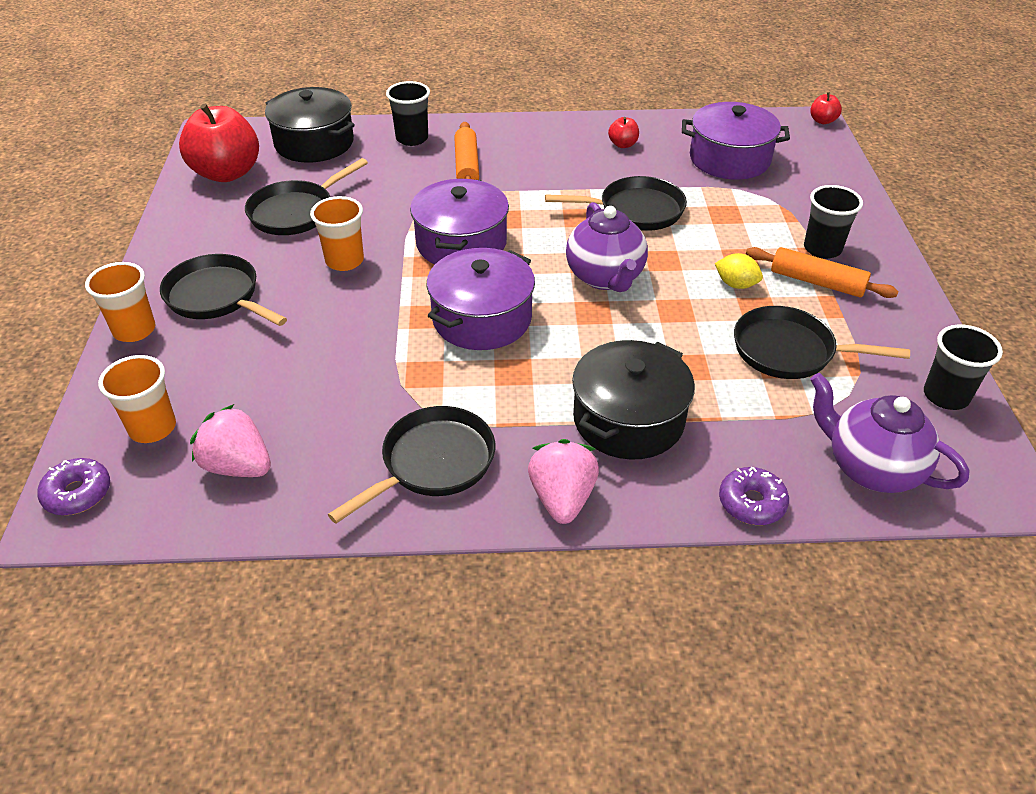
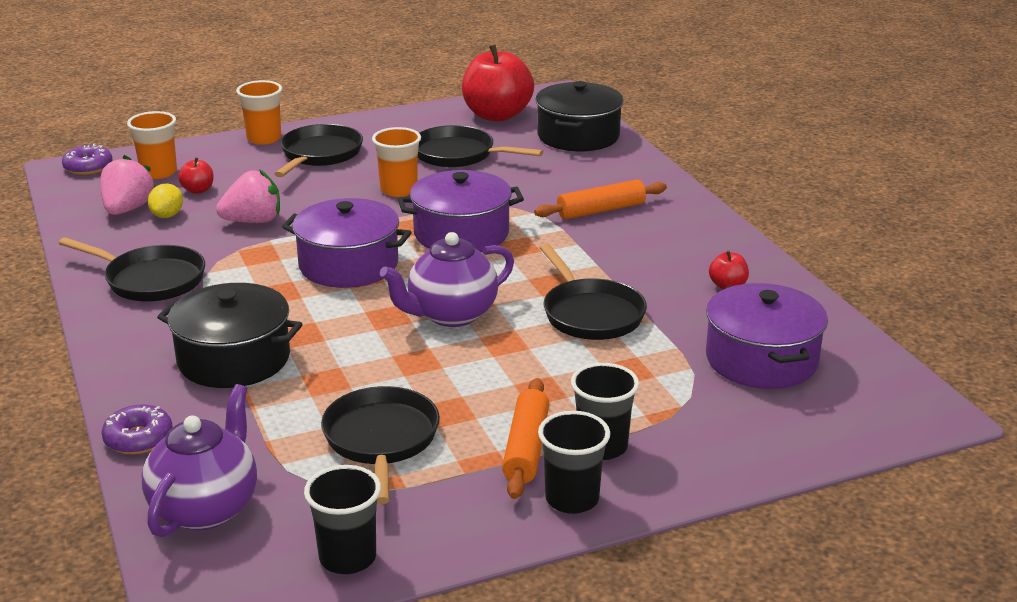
camera: 70 degrees right, 15 degrees down
(412, 138) = (628, 175): black cup -> black cup (572, 499)
(562, 498) = (123, 342): pink strawberry -> pink strawberry (253, 221)
(736, 284) = (486, 393): yellow lemon -> yellow lemon (167, 215)
(822, 121) = (943, 422): red apple -> red apple (198, 190)

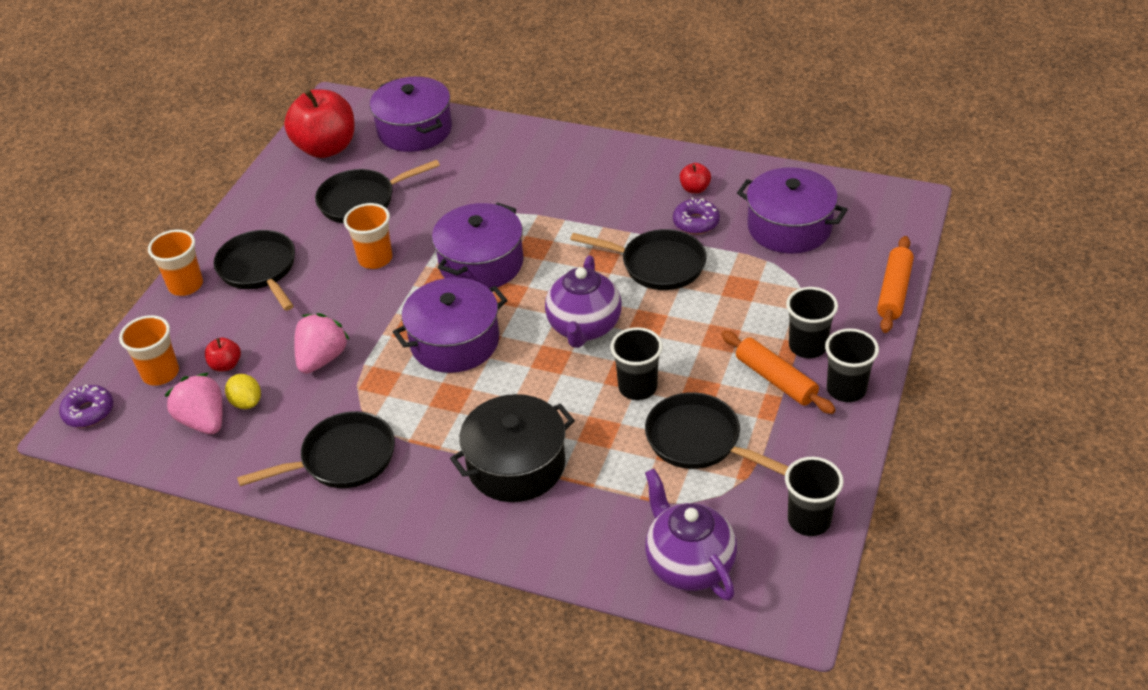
camera: 45 degrees left, 15 degrees up
(138, 439) = (567, 563): purple donut -> purple donut (696, 222)
(410, 376) = (637, 387): none -> black cup
(578, 136) = (415, 130): black pot -> purple pot
(601, 210) = (533, 183): orange rolling pin -> orange rolling pin (894, 291)

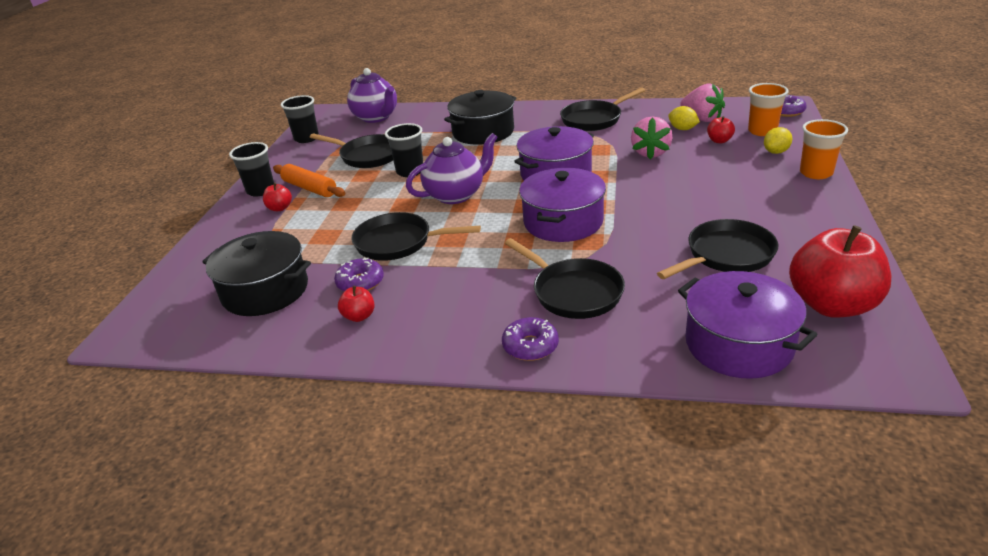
camera: 170 degrees right, 10 degrees down
(187, 329) = (776, 152): none -> yellow lemon
(259, 270) = (764, 191): black pan -> black pan (573, 292)
(375, 259) = (665, 212): orange cup -> none
(560, 147) = (530, 346): none -> purple donut
(584, 328) = (456, 195): purple teapot -> purple teapot turned 60 degrees clockwise
(789, 227) = (265, 291): purple pot -> black pot
(807, 346) = (280, 208): black cup -> red apple
(894, 291) = (191, 252): orange rolling pin -> none

